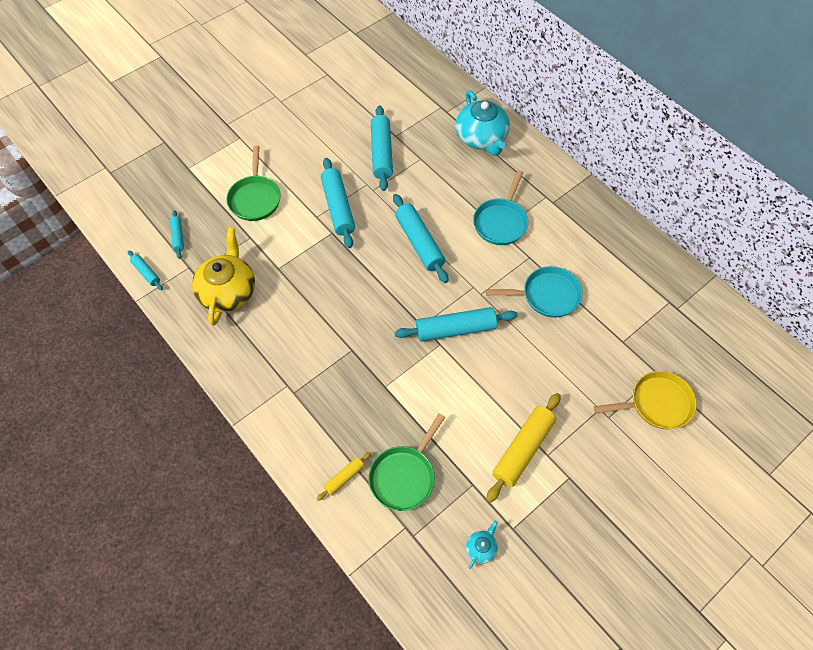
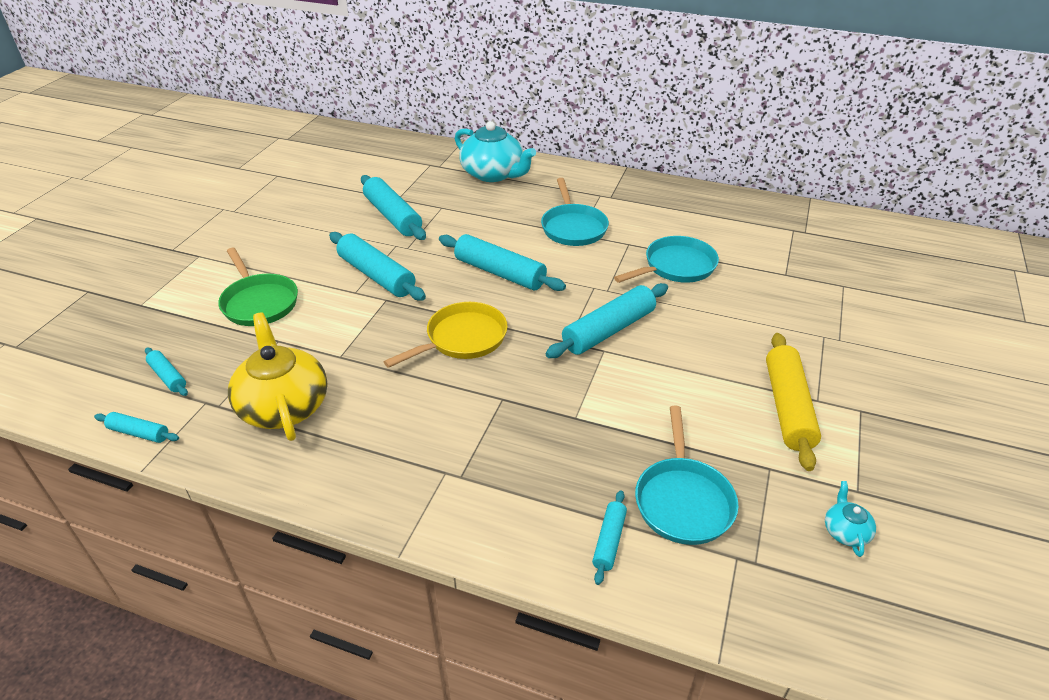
camera: 30 degrees left, 20 degrees down
(344, 477) = (609, 541): yellow rolling pin -> turquoise rolling pin
(404, 476) = (683, 500): green pan -> turquoise pan
(656, 403) = (869, 309): yellow pan -> yellow pan (462, 339)

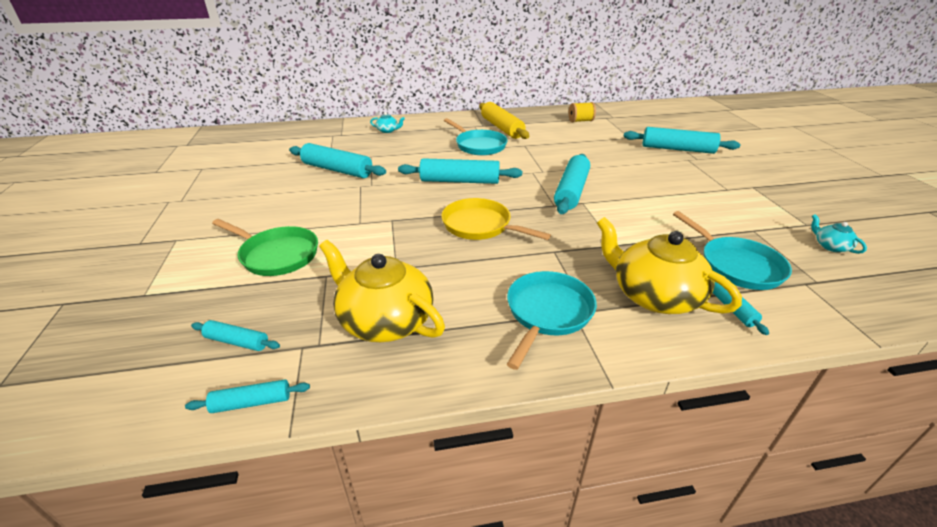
camera: 30 degrees left, 5 degrees down
(376, 275) = (366, 208): turquoise rolling pin -> turquoise rolling pin (677, 149)
(462, 339) = (480, 226): yellow pan -> yellow pan turned 75 degrees counterclockwise
(493, 174) = (388, 130): turquoise teapot -> turquoise teapot, size x0.43
(545, 491) = (654, 295): none -> yellow teapot
(676, 267) = (567, 149): turquoise pan -> turquoise pan (547, 313)
(749, 225) = (580, 121): none -> yellow spool
(787, 407) = (718, 197): yellow rolling pin -> yellow rolling pin (501, 128)

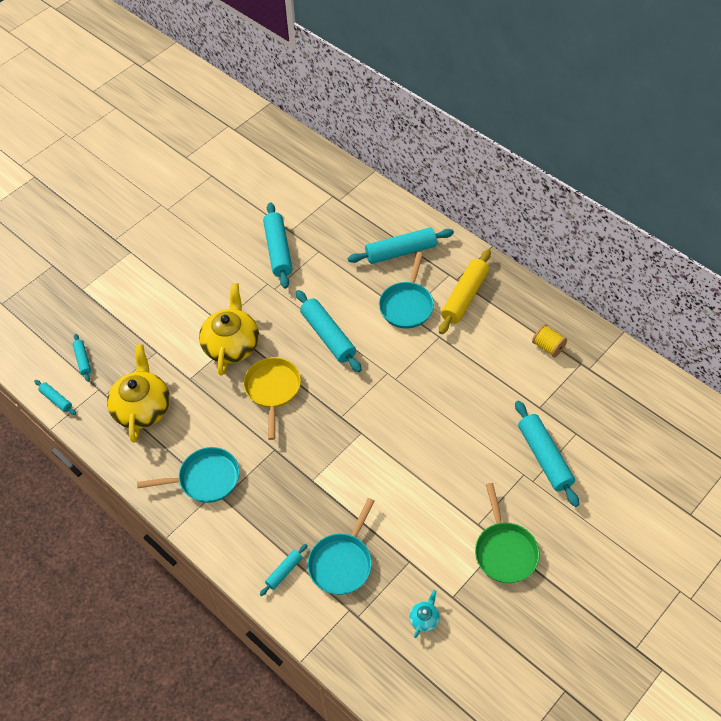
camera: 55 degrees right, 20 degrees up
(276, 255) = (156, 311): green pan -> green pan (505, 551)
(388, 130) = (377, 223): turquoise teapot -> none
(571, 191) = (374, 416): turquoise rolling pin -> turquoise rolling pin (400, 251)
(654, 295) = (265, 526): yellow teapot -> yellow teapot (232, 344)

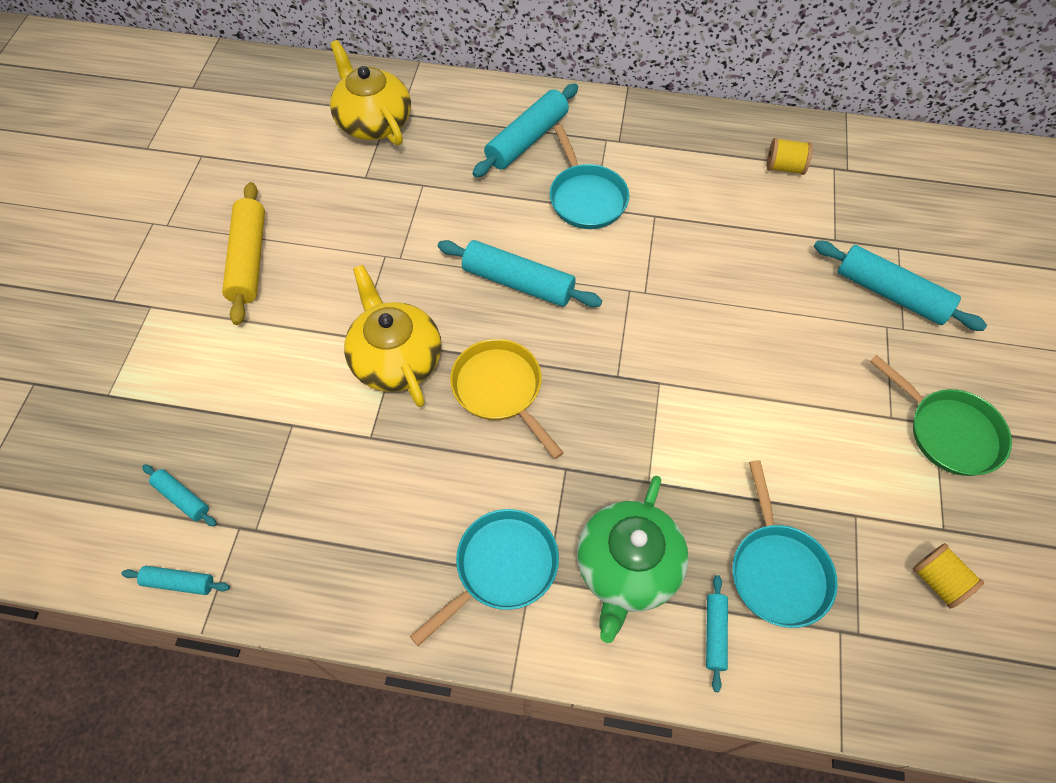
camera: 35 degrees left, 5 degrees up
(142, 408) = (329, 517): yellow teapot -> yellow teapot (373, 122)
(266, 515) = (627, 567): none -> green teapot
(278, 250) = (368, 208): turquoise rolling pin -> none
(424, 619) = (937, 581): turquoise teapot -> yellow spool
(464, 297) = (645, 156): yellow rolling pin -> yellow rolling pin (249, 260)

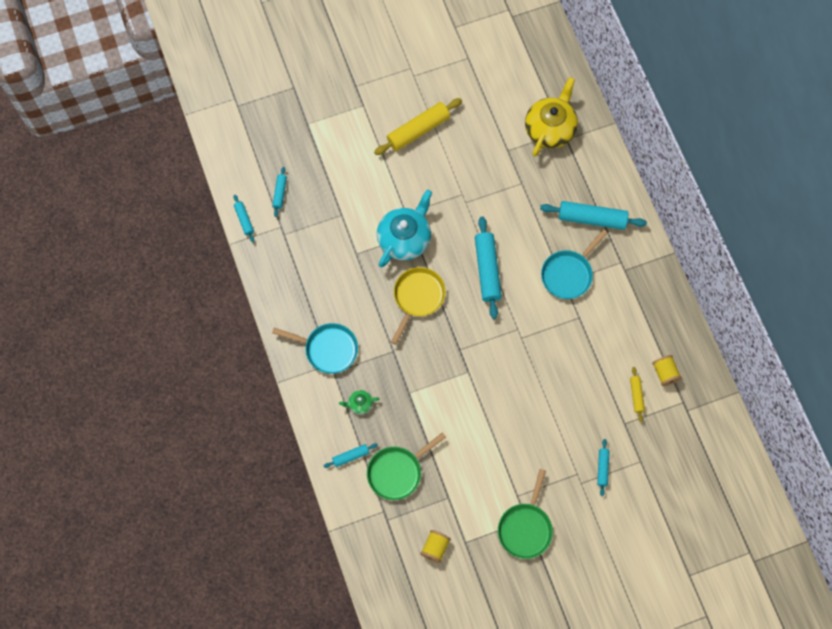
camera: 60 degrees right, 10 degrees up
(396, 359) = (405, 238): yellow teapot -> turquoise teapot
(627, 567) = (360, 404): green teapot -> green teapot, size x0.43
(777, 570) = (397, 472): turquoise pan -> green pan
(800, 209) = (636, 395): none -> yellow rolling pin
(890, 294) = (602, 468): turquoise rolling pin -> turquoise rolling pin, size x0.51

